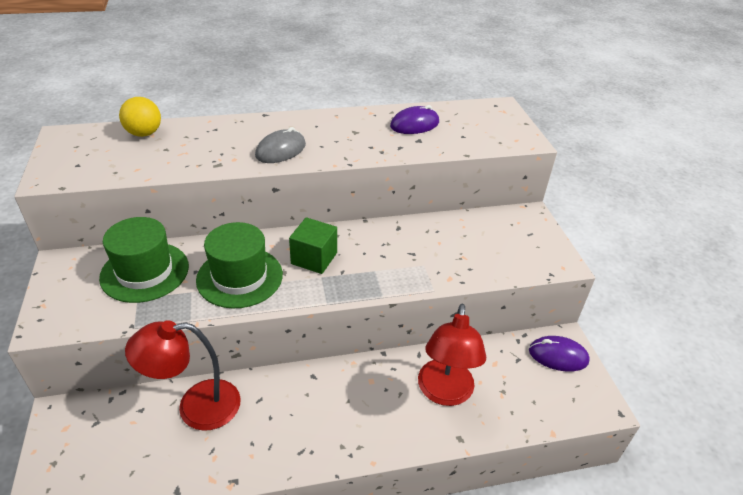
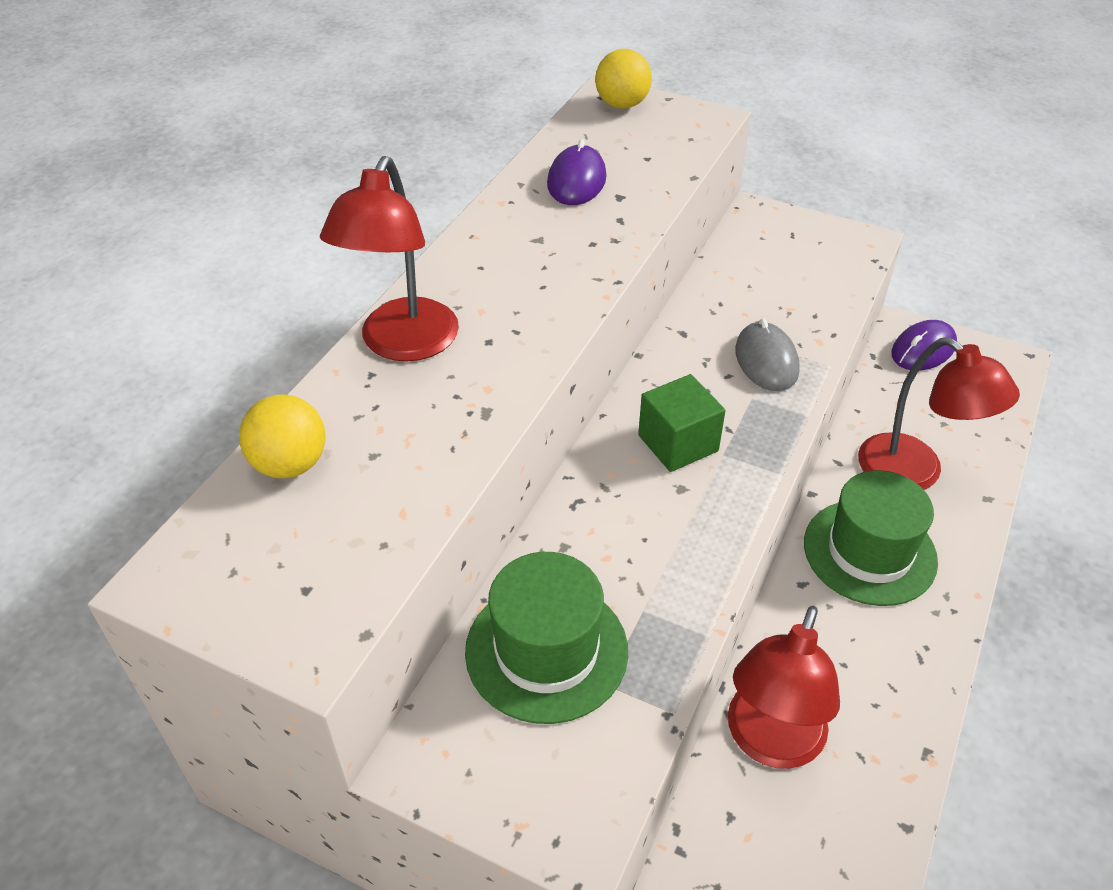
camera: 50 degrees left, 5 degrees up
(239, 277) = (654, 540): green hat -> green hat (869, 552)
(241, 128) = (403, 344): none -> red lamp
(280, 150) = (513, 330): grey mouse -> grey mouse (766, 360)
(498, 113) = (622, 105): none -> yellow ball

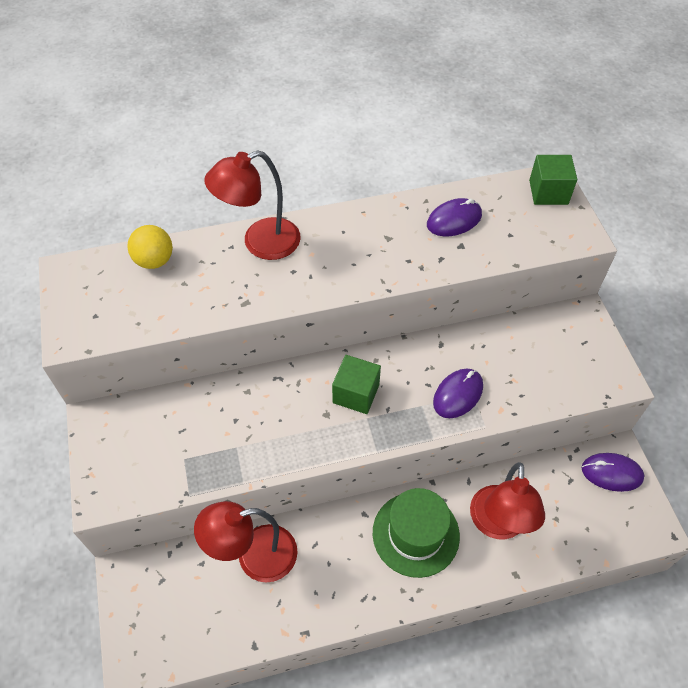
camera: 50 degrees right, 10 degrees up
(546, 650) = (183, 424): green hat -> none
(622, 105) = (548, 192): yellow ball -> green cube
(766, 360) = (458, 394): grey mouse -> purple mouse

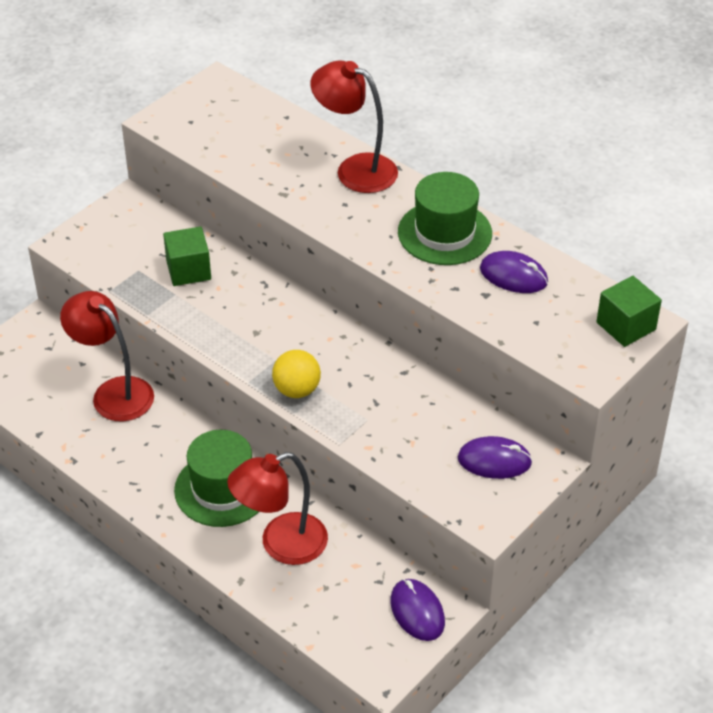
camera: 55 degrees right, 10 degrees down
(154, 261) = (274, 121): yellow ball -> yellow ball (297, 390)
(356, 393) = (294, 340): green cube -> green cube (188, 270)
(378, 232) = (444, 233): none -> green hat
(458, 394) = (357, 409): purple mouse -> purple mouse (494, 460)

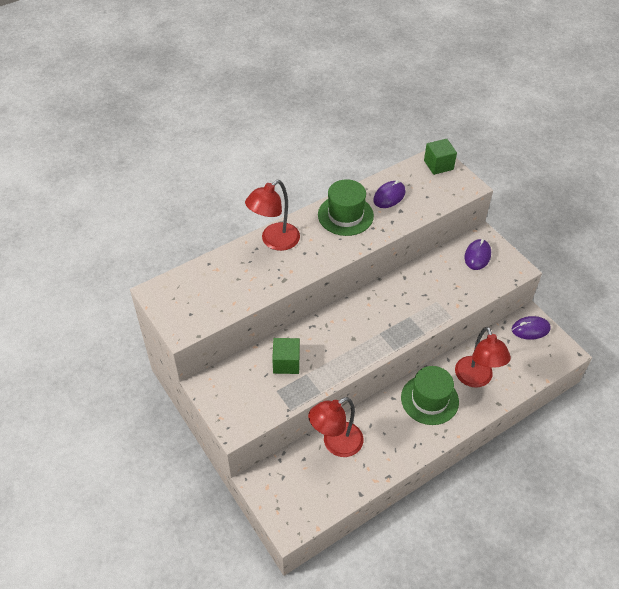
camera: 75 degrees left, 5 degrees up
(297, 390) = (406, 328): yellow ball -> none

